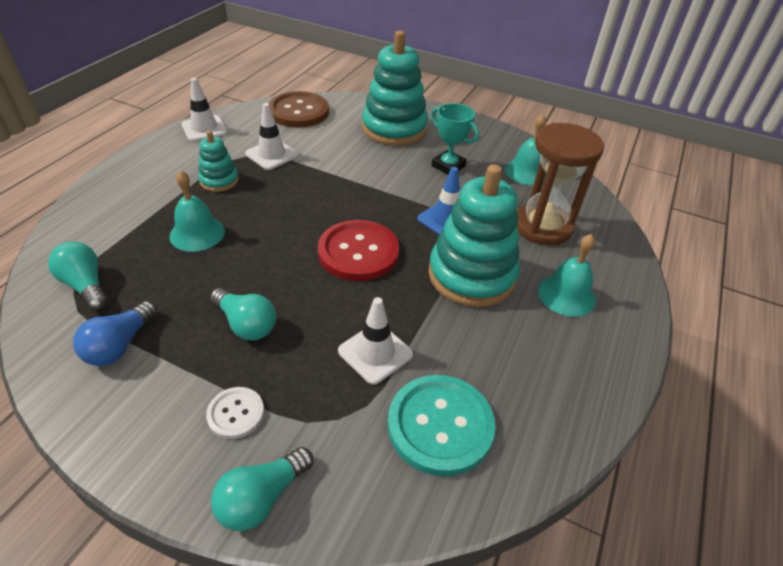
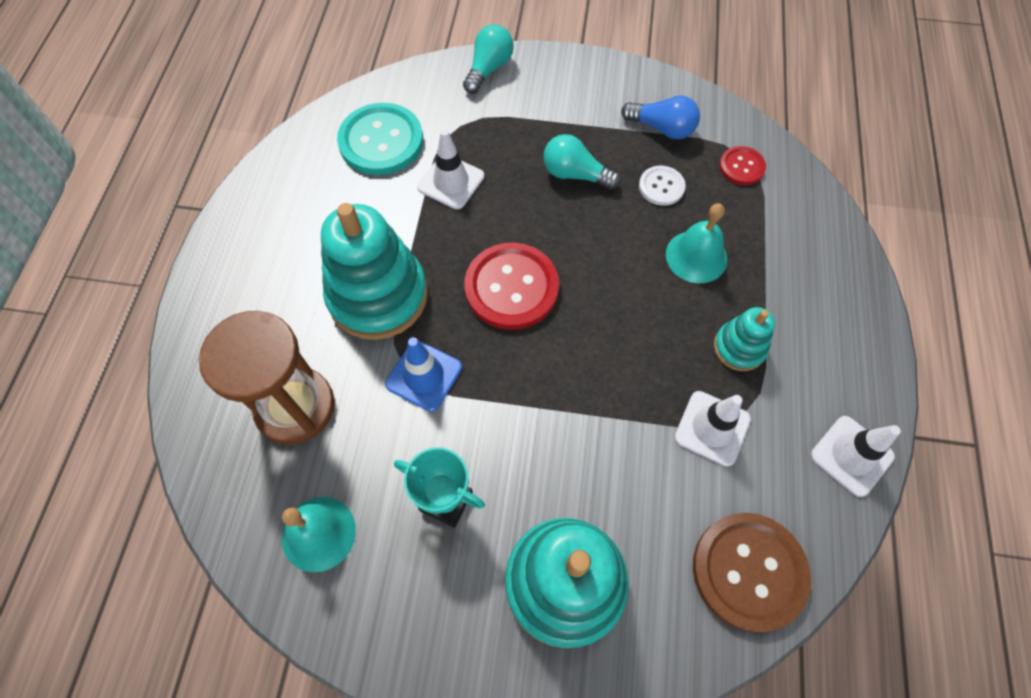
camera: 165 degrees right, 20 degrees up
(86, 286) = (741, 167): turquoise light bulb -> red button
(120, 345) = (662, 128): blue light bulb -> blue light bulb turned 105 degrees clockwise
(236, 413) = (537, 108): white button -> white button (661, 187)
(566, 295) = (270, 302): turquoise bell -> none

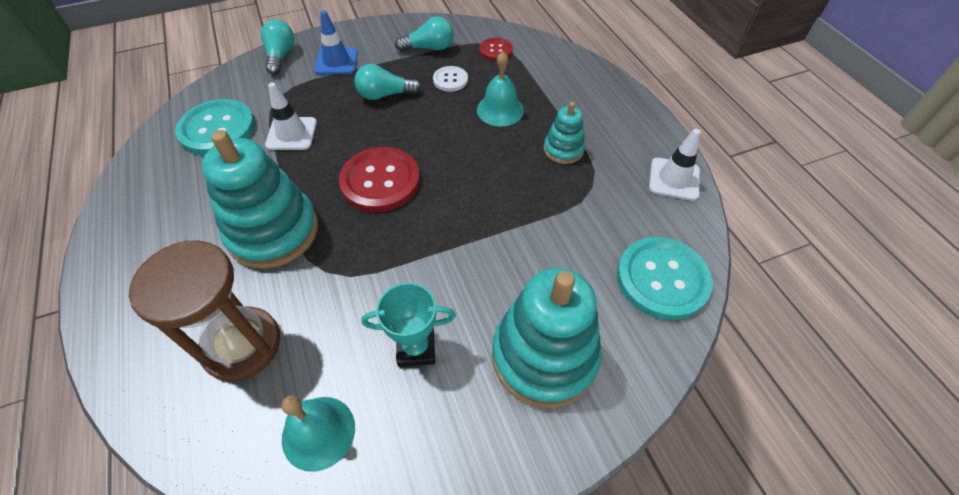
camera: 30 degrees left, 10 degrees down
(424, 376) = (345, 269): blue traffic cone -> blue traffic cone (336, 61)
(662, 128) = (429, 48): blue light bulb -> turquoise light bulb
(712, 428) = (578, 204): white traffic cone -> none
(749, 571) = (662, 279): brown button -> turquoise button

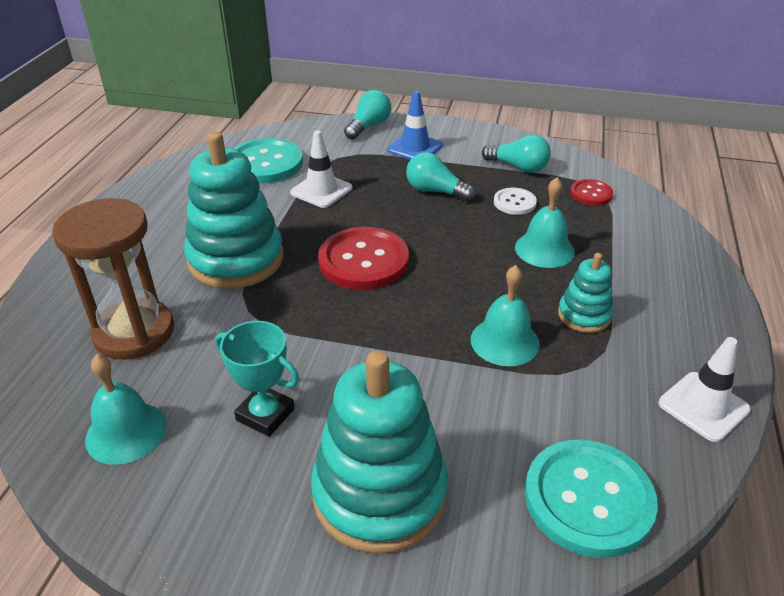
camera: 35 degrees right, 15 degrees down
(530, 195) = (504, 341): none -> turquoise bell

